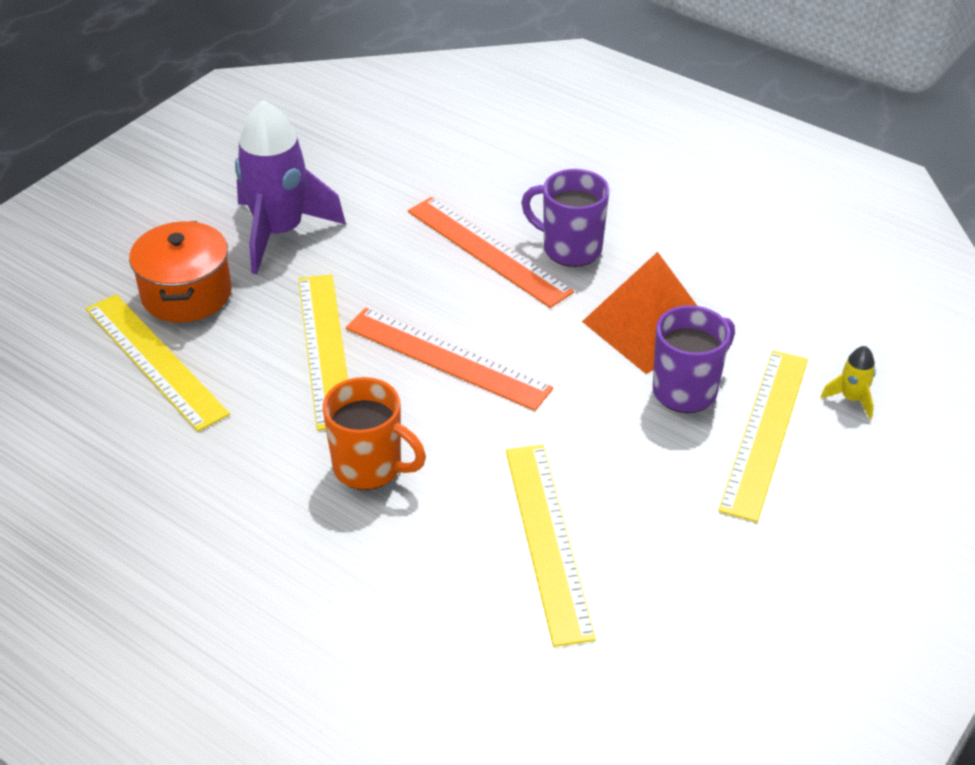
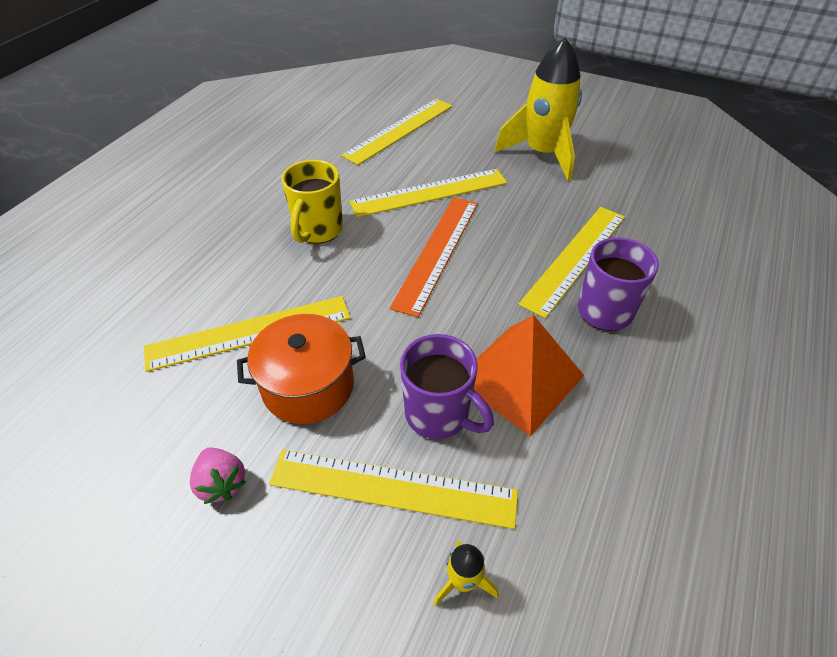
camera: 80 degrees right, 5 degrees up
(186, 294) = (463, 130): orange pot -> orange pot (308, 386)
(280, 232) = (542, 154): purple rocket -> yellow rocket
(370, 467) = (318, 230): orange mug -> yellow mug
(488, 251) = (574, 258): orange ruler -> yellow ruler
(753, 560) = (222, 483): none -> pink strawberry

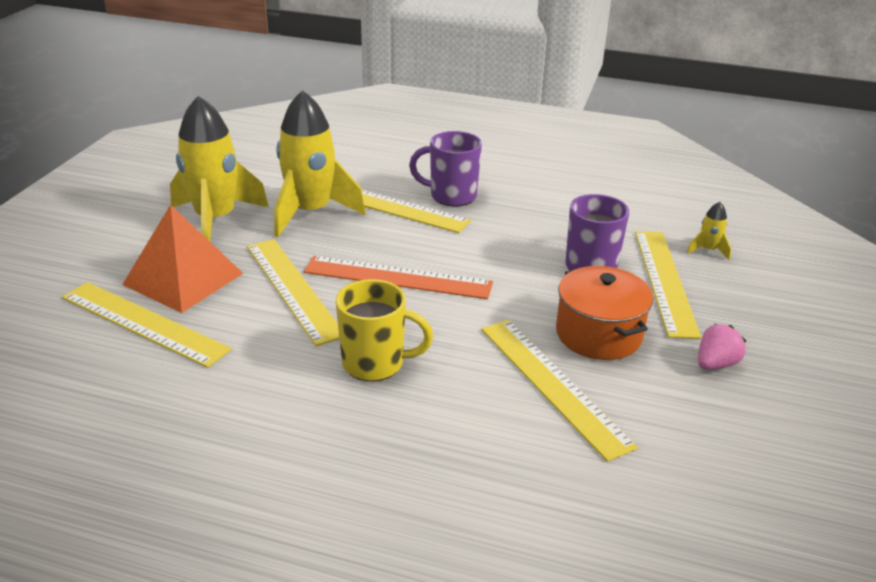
camera: 100 degrees left, 15 degrees down
(518, 377) = (538, 232): orange pyramid -> orange pyramid (183, 279)
(558, 205) = (311, 212): none -> yellow rocket

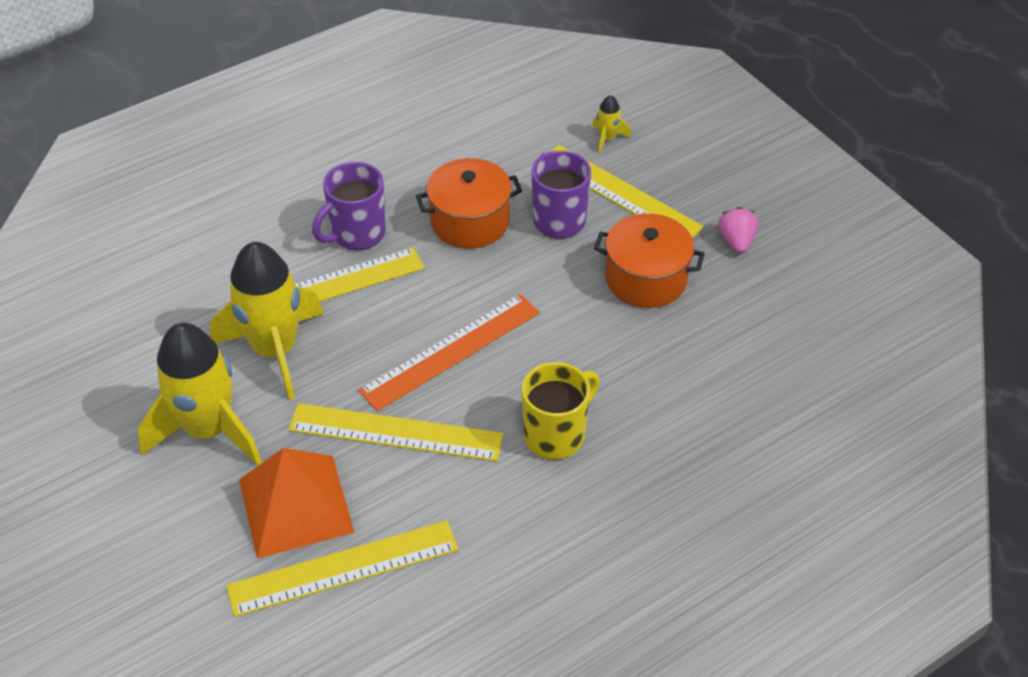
camera: 50 degrees left, 15 degrees up
(529, 231) = (470, 221): none -> orange pot
(552, 384) = (677, 345): yellow ruler -> none

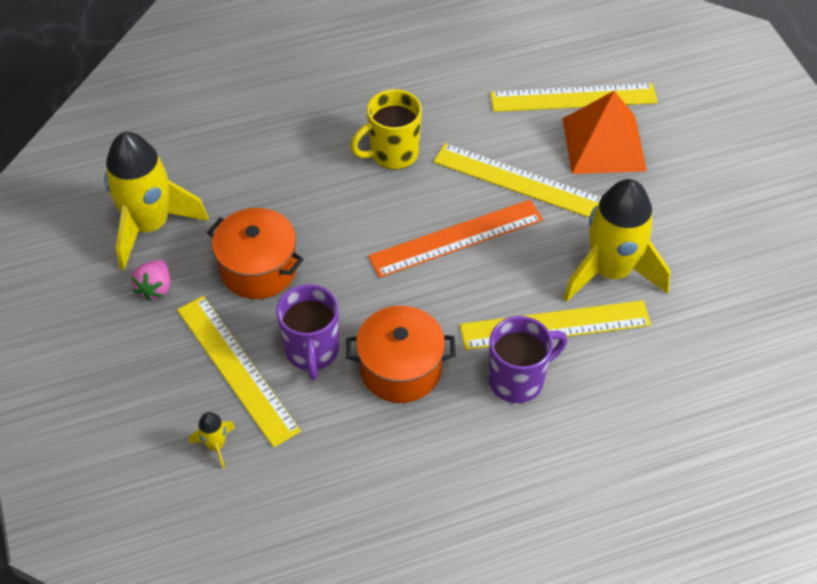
camera: 165 degrees left, 5 degrees up
(208, 430) = (670, 213): yellow rocket -> yellow rocket (150, 225)

